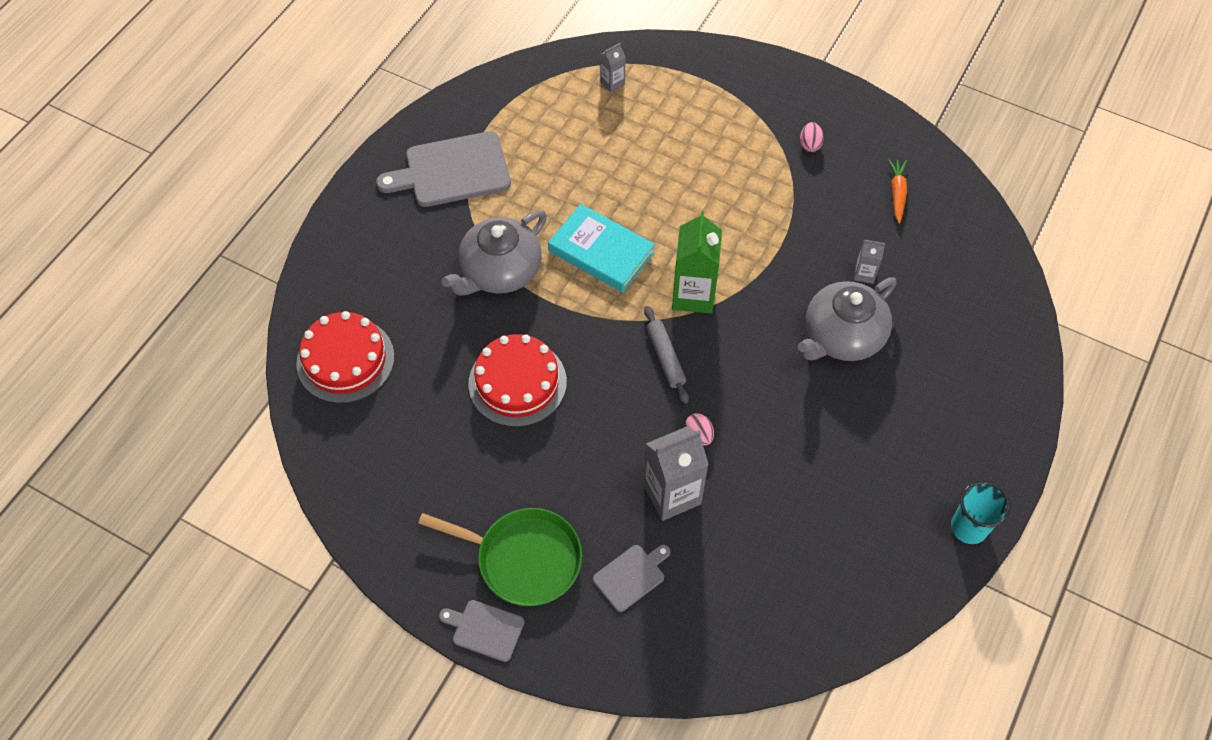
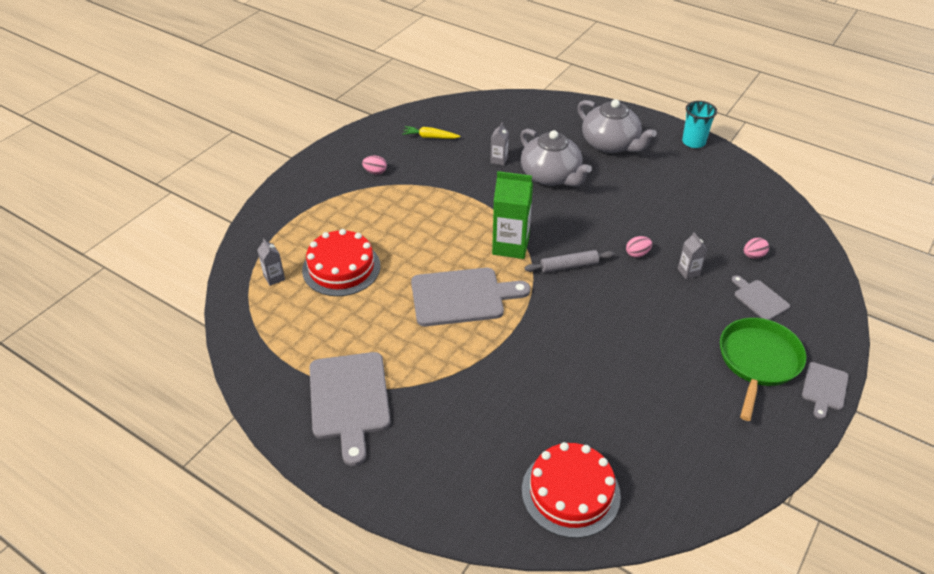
camera: 85 degrees left, 15 degrees down
(500, 271) = (475, 366): grey teapot -> grey teapot (610, 144)
(517, 382) = (594, 358): red cake -> red cake (341, 268)
(601, 252) = (462, 297): turquoise book -> grey cutting board
(672, 494) = (688, 272): grey carton -> grey carton, size x0.50
(715, 580) = (753, 256): none -> pink egg
(897, 193) = (430, 137): orange carrot -> yellow carrot

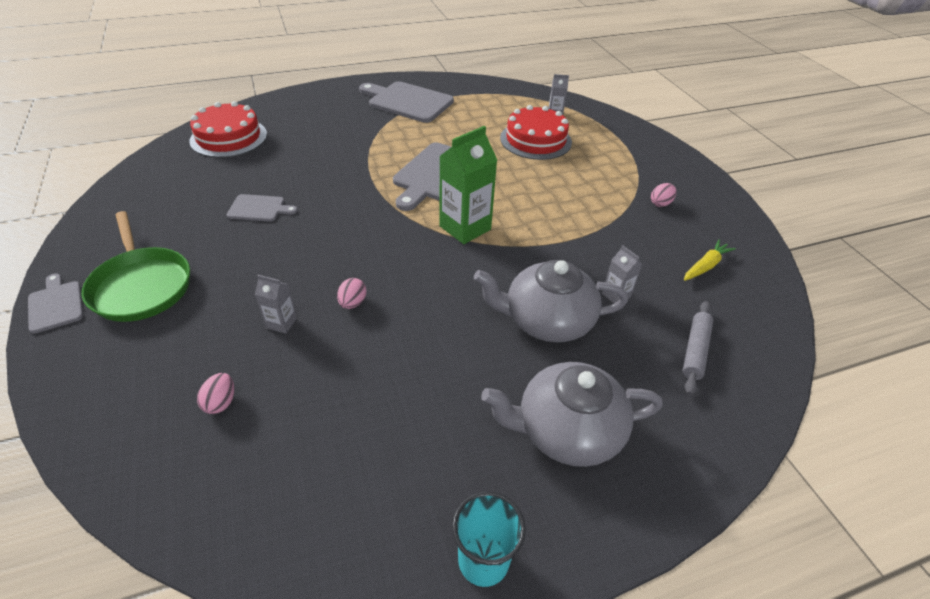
camera: 125 degrees right, 0 degrees up
(569, 266) = (397, 247): grey rolling pin -> grey rolling pin (695, 351)
(759, 299) = (177, 350): grey cutting board -> grey cutting board (259, 208)

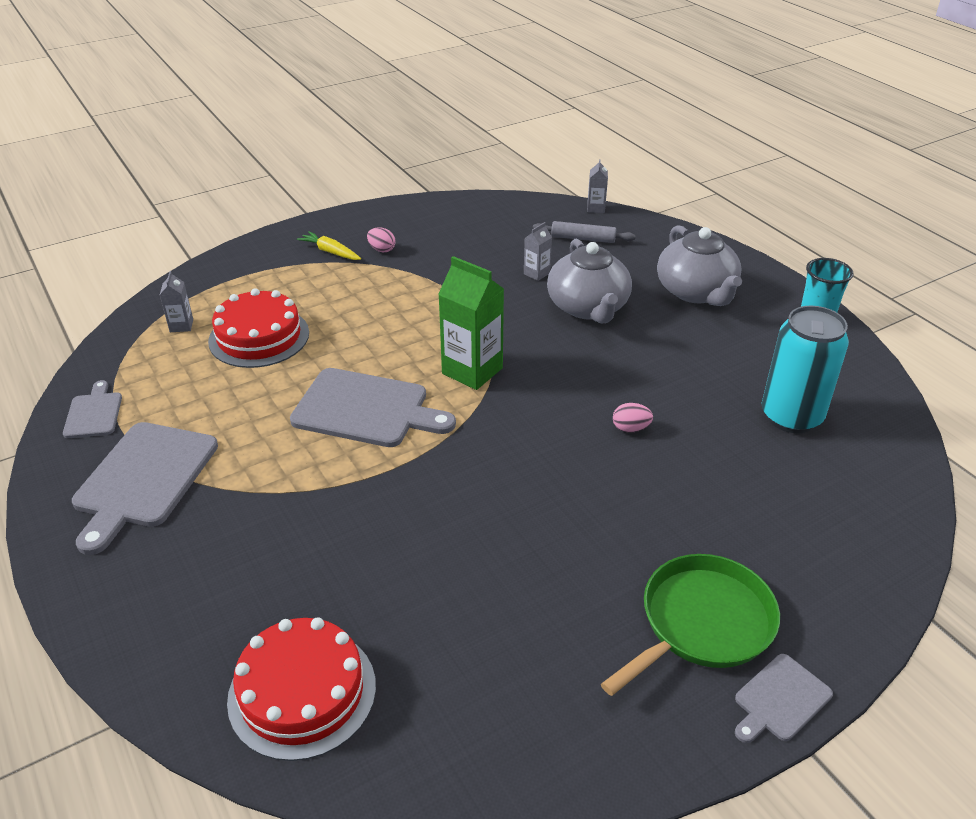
camera: 100 degrees left, 5 degrees down
(221, 402) = (800, 481): pink egg -> none
(259, 208) = (500, 565): grey cutting board -> grey cutting board (94, 413)
(282, 323) = (686, 472): grey carton -> grey carton (596, 208)
(308, 435) = (791, 417): none -> turquoise can
(705, 266) = (474, 230): yellow carrot -> yellow carrot (330, 252)

